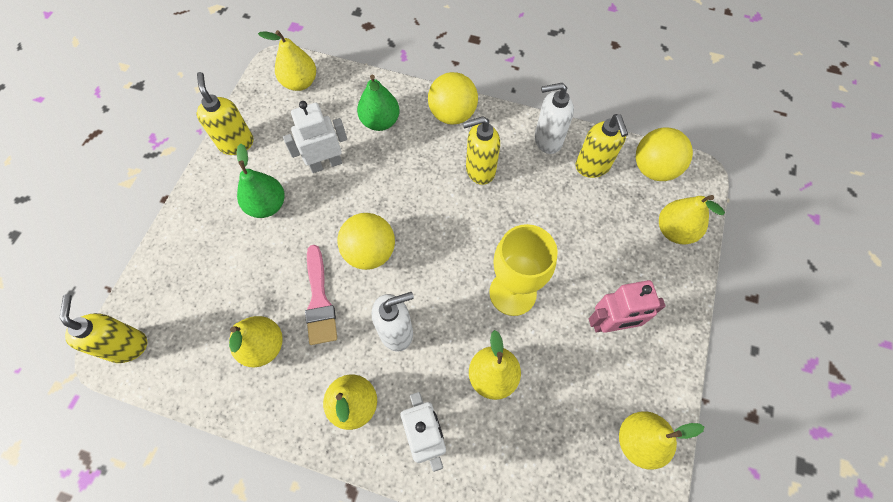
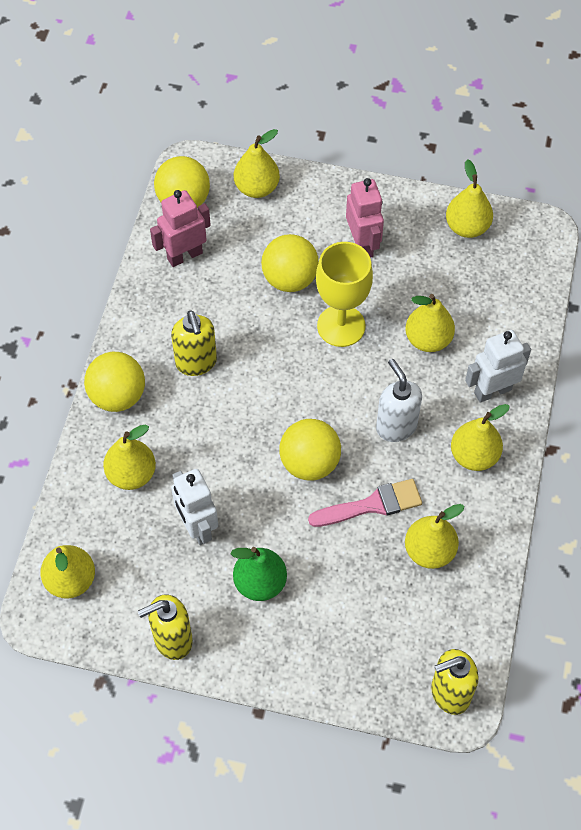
camera: 95 degrees left, 5 degrees down
(380, 121) = (131, 474): green pear -> yellow pear
(547, 140) = (151, 298): white soap dispenser -> none
(567, 251) = (290, 279): none -> yellow ball
(592, 166) = (184, 255): yellow soap dispenser -> pink robot

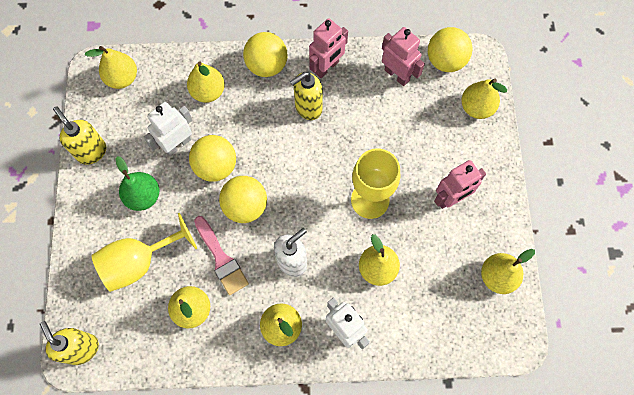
camera: 75 degrees right, 10 degrees up
(146, 328) = (327, 67): none -> pink robot
(290, 279) = (400, 152): yellow ball -> yellow ball (216, 166)
(350, 603) = (139, 262): none -> yellow goblet

